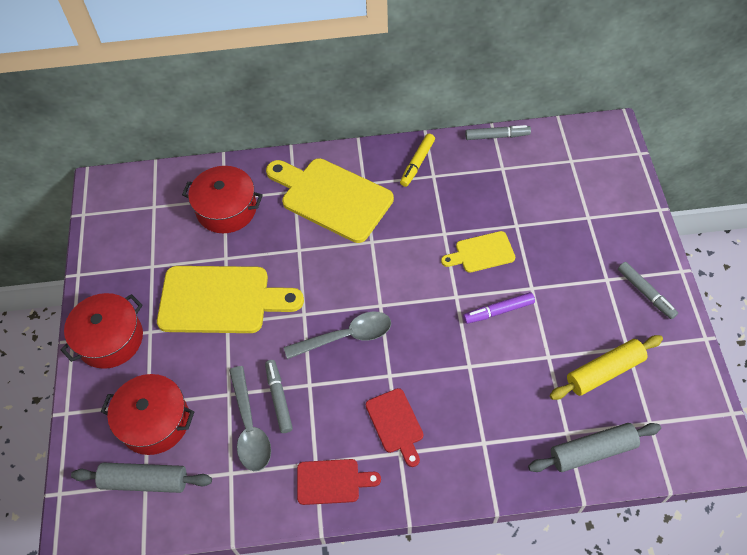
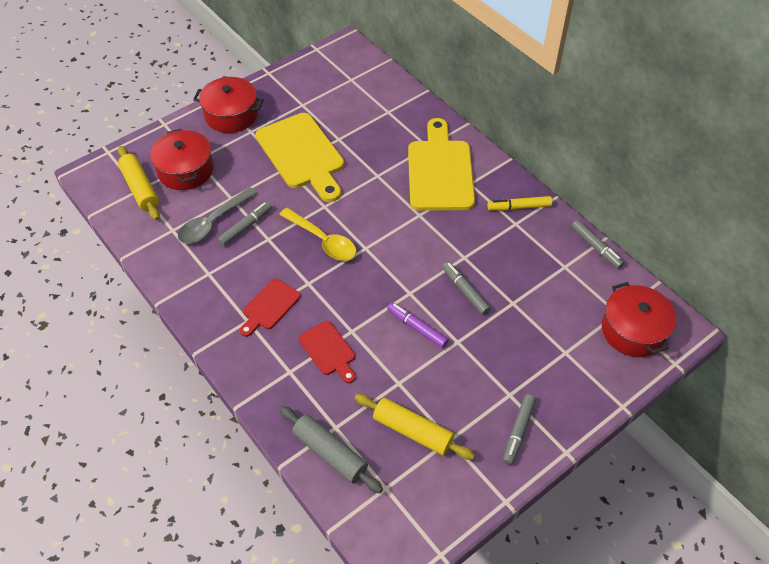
camera: 55 degrees right, 5 degrees down
(145, 481) = (140, 188): grey rolling pin -> yellow rolling pin
(226, 209) = (380, 117): red pot -> red pot (633, 330)
(332, 481) = (200, 290): red cutting board -> red cutting board (328, 350)
(346, 336) = (323, 240): grey spoon -> yellow spoon
(481, 253) = (465, 291): yellow cutting board -> grey marker

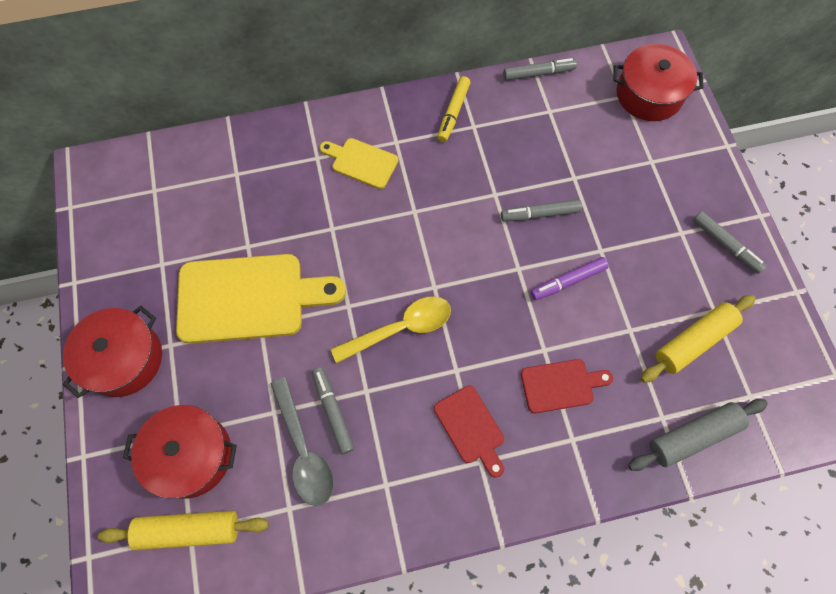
camera: 65 degrees left, 15 degrees up
(440, 171) = (361, 162): yellow cutting board -> yellow cutting board, size x0.52

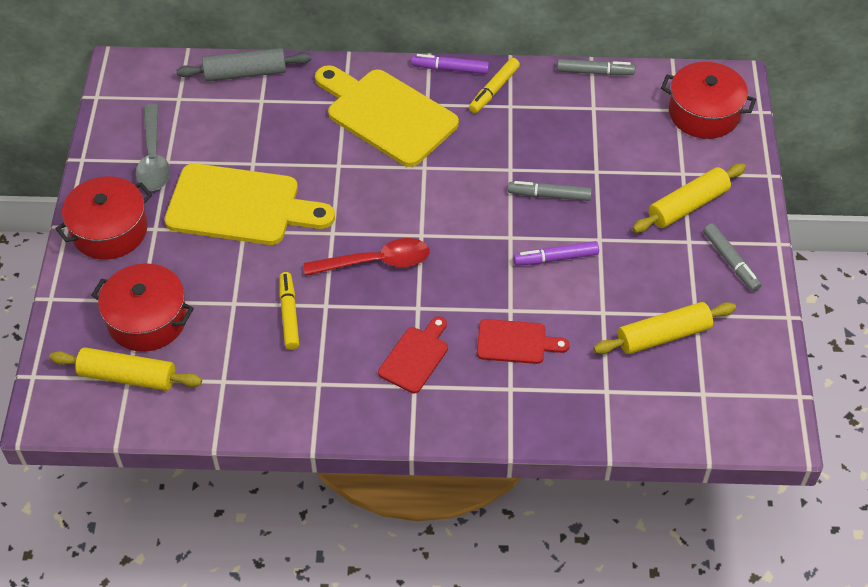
camera: 15 degrees right, 15 degrees down
(304, 450) = (252, 339): grey spoon -> grey spoon (153, 158)
(333, 411) = (289, 314): grey marker -> yellow marker
(361, 162) = (386, 115): yellow cutting board -> yellow cutting board, size x1.93
(400, 328) = (376, 262): yellow spoon -> red spoon
(406, 99) = (450, 69): none -> purple marker
(471, 428) = (415, 357): red cutting board -> red cutting board turned 135 degrees counterclockwise
(668, 195) = (688, 206): none -> yellow rolling pin
(693, 436) = (631, 413): grey rolling pin -> grey rolling pin (245, 73)

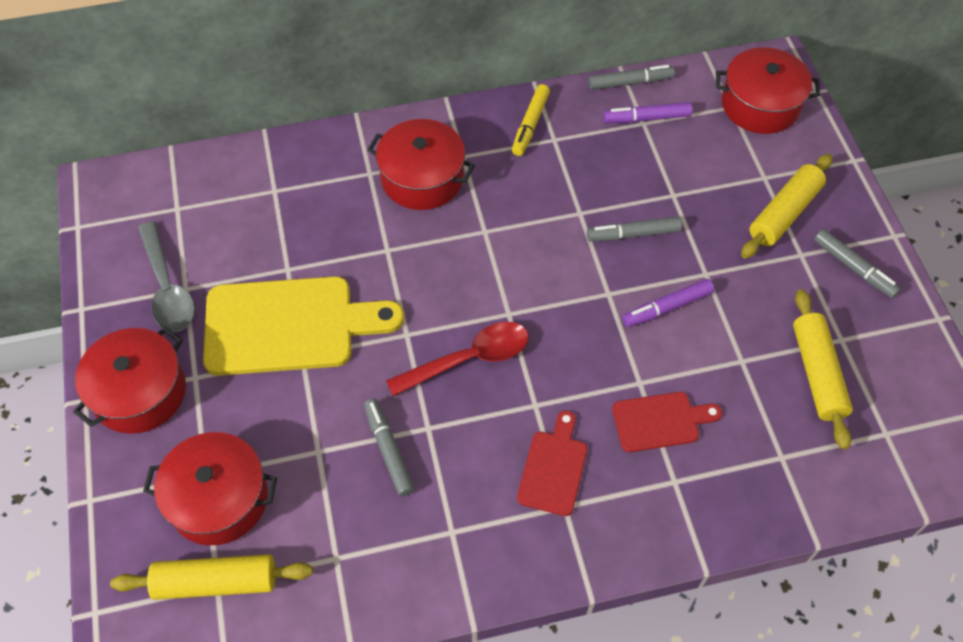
camera: 15 degrees left, 5 degrees up
(245, 73) = (246, 162): grey rolling pin -> none
(289, 314) = (389, 450): yellow marker -> grey marker
(386, 115) = (422, 178): yellow cutting board -> red pot
(450, 69) = (474, 110): purple marker -> purple marker (647, 118)
(663, 336) = (817, 373): yellow rolling pin -> yellow rolling pin turned 60 degrees counterclockwise

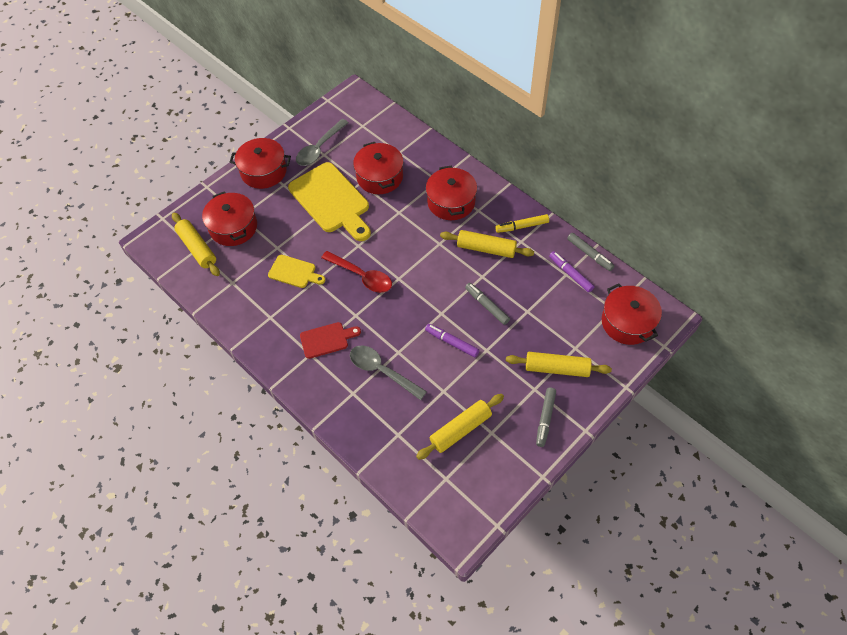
camera: 60 degrees right, 0 degrees up
(299, 238) = (380, 177): none -> red pot
(389, 450) = (294, 272): grey marker -> yellow cutting board
(536, 183) = (486, 248): none -> yellow rolling pin
(660, 421) = (382, 371): red cutting board -> grey spoon

